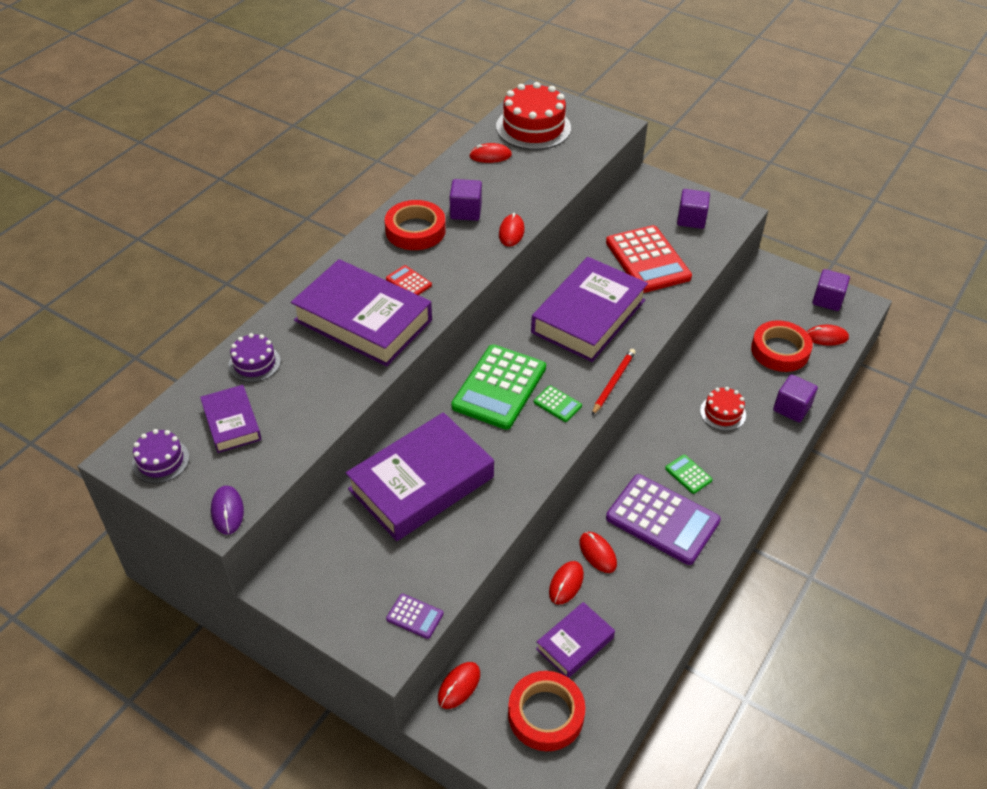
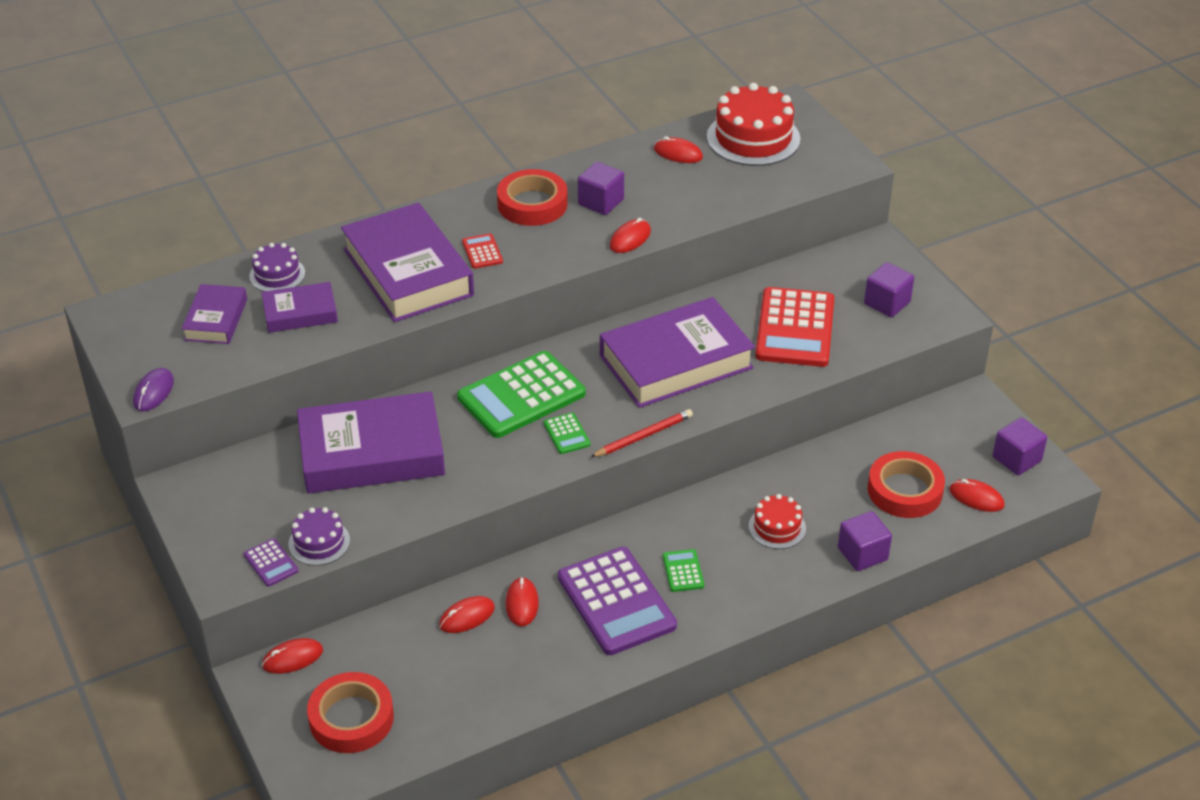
camera: 30 degrees right, 5 degrees down
(161, 461) = (132, 328): purple cake -> purple cake (319, 542)
(575, 643) = (430, 672): purple book -> purple book (300, 313)

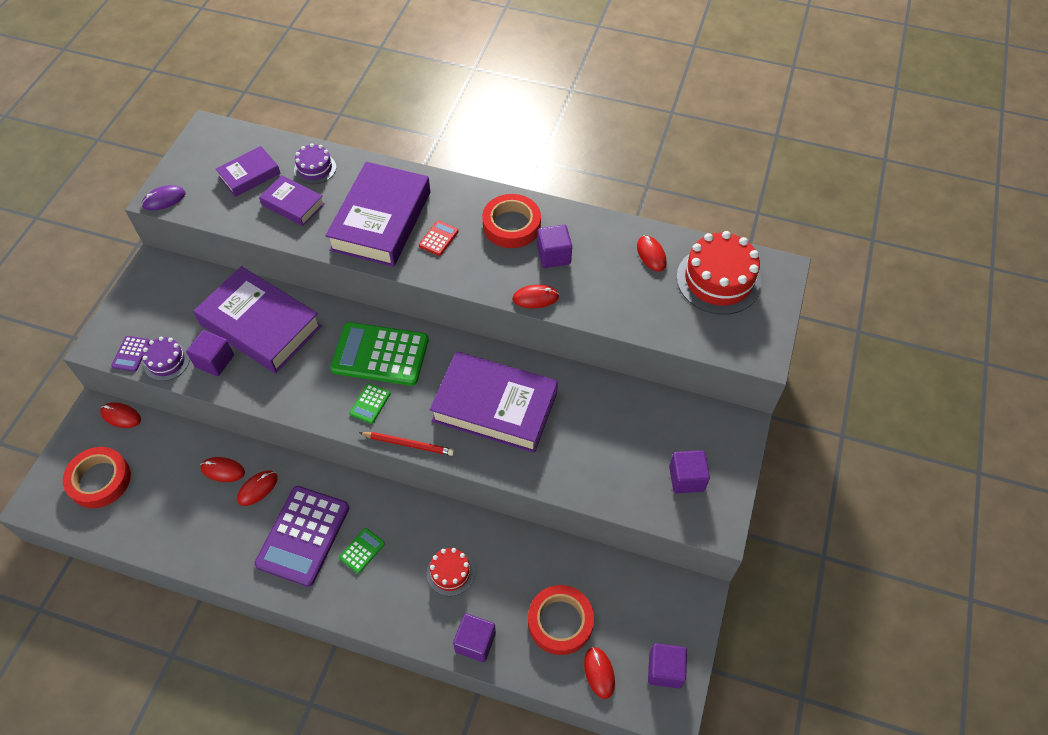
camera: 45 degrees right, 15 degrees up
(368, 508) = (214, 361): none -> purple cube
(794, 328) = (599, 445): red calculator -> none

